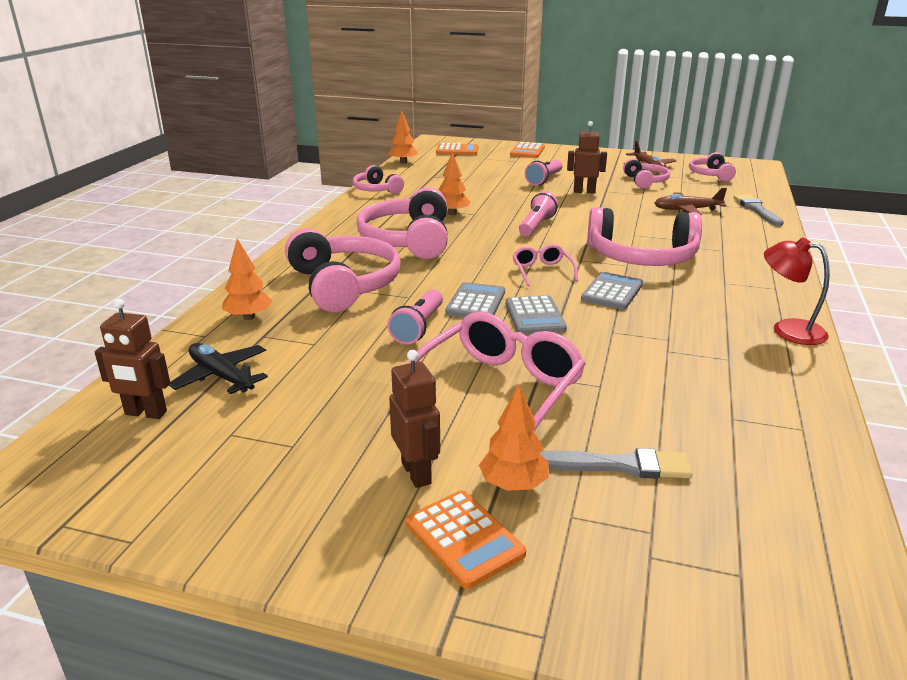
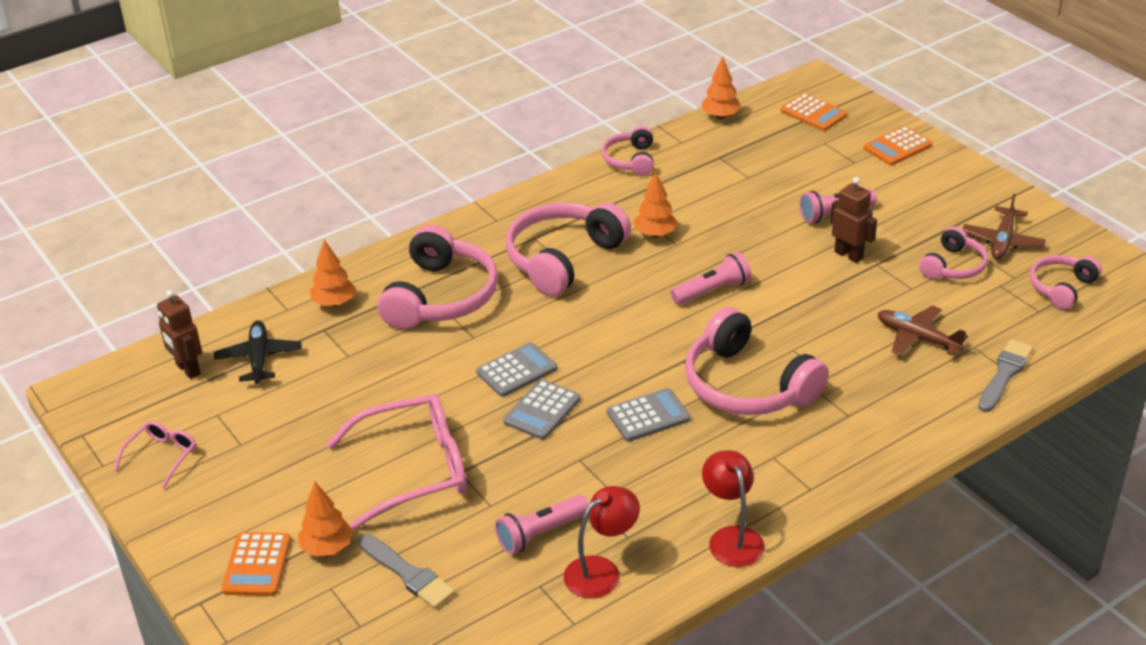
camera: 40 degrees right, 10 degrees up
(417, 473) = (285, 506): brown robot -> none
(418, 327) = (438, 376): pink flashlight -> pink flashlight (540, 533)
(542, 271) = (625, 359): pink glasses -> pink glasses (162, 456)
(753, 386) = (601, 571): none -> red lamp

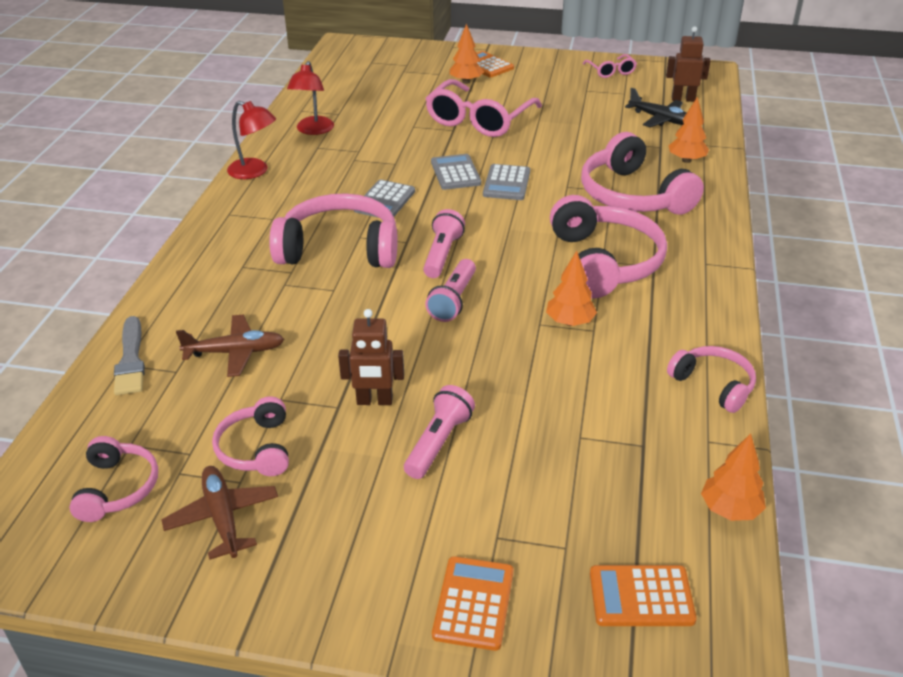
camera: 135 degrees right, 0 degrees up
(407, 574) = (411, 90): grey brush -> none
(540, 533) = (368, 128): pink flashlight -> pink flashlight (442, 255)

